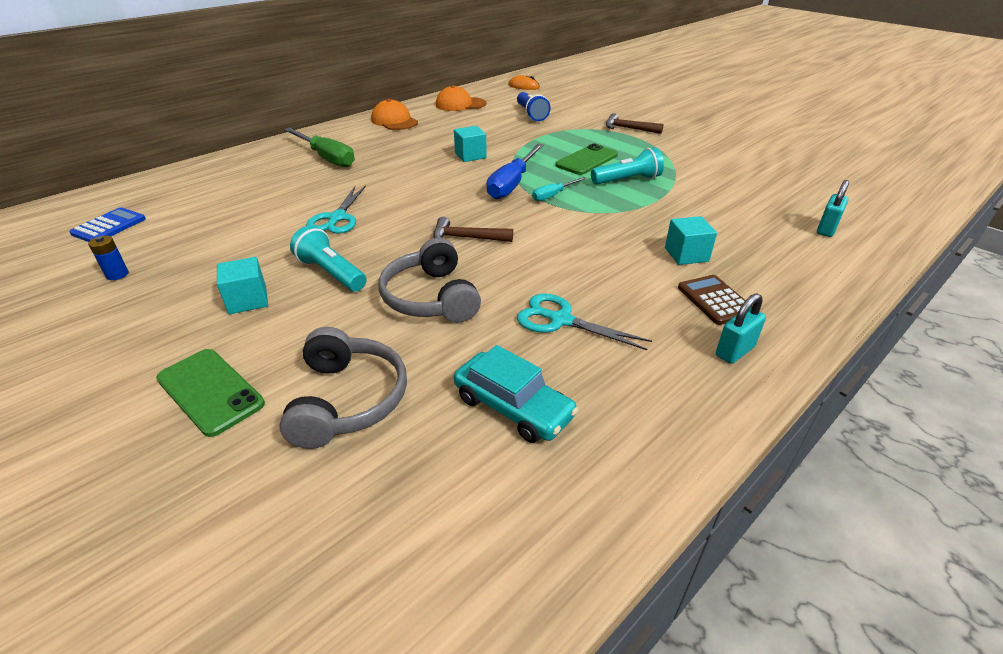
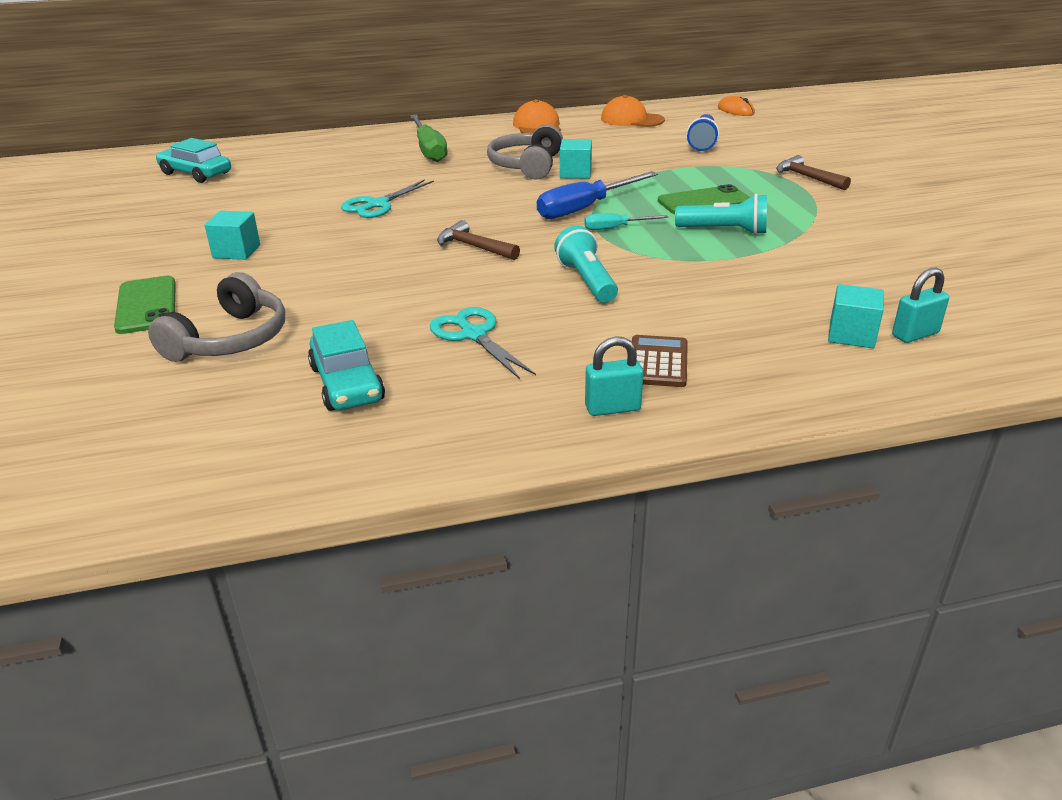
camera: 30 degrees right, 5 degrees down
(109, 226) = (196, 173): blue calculator -> turquoise car
(117, 274) = (167, 210): blue battery -> none
(331, 273) = (321, 247): turquoise flashlight -> turquoise flashlight (587, 281)
(431, 297) = (381, 287): grey headphones -> grey headphones (527, 166)
(686, 254) = (687, 315): turquoise cube -> turquoise cube (851, 335)

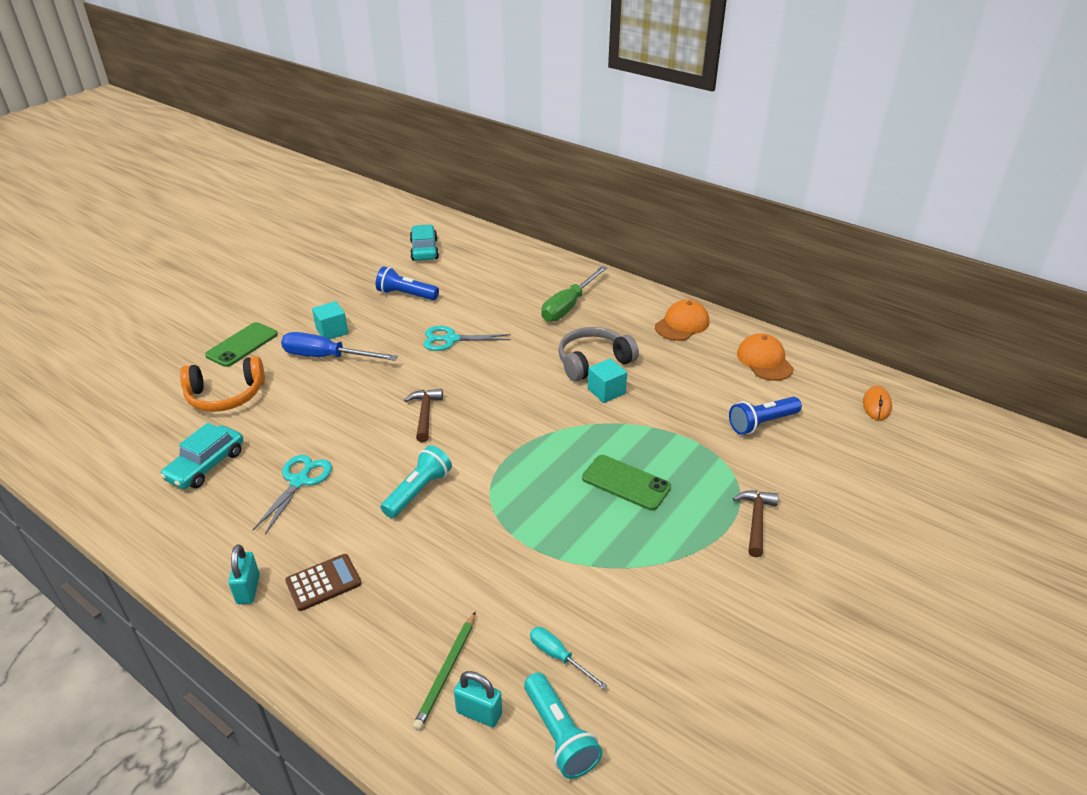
camera: 50 degrees right, 5 degrees up
(230, 339) = (226, 395): grey headphones -> orange headphones
(255, 202) = (406, 295): none -> blue flashlight
(585, 208) = (543, 429): blue screwdriver -> blue screwdriver (327, 357)
(612, 408) = (248, 589): turquoise padlock -> turquoise padlock turned 45 degrees clockwise
(615, 228) = (522, 461): turquoise screwdriver -> turquoise screwdriver (558, 656)
(724, 231) = (577, 520): turquoise flashlight -> turquoise flashlight (559, 735)
(851, 335) = (446, 672): turquoise cube -> green pencil

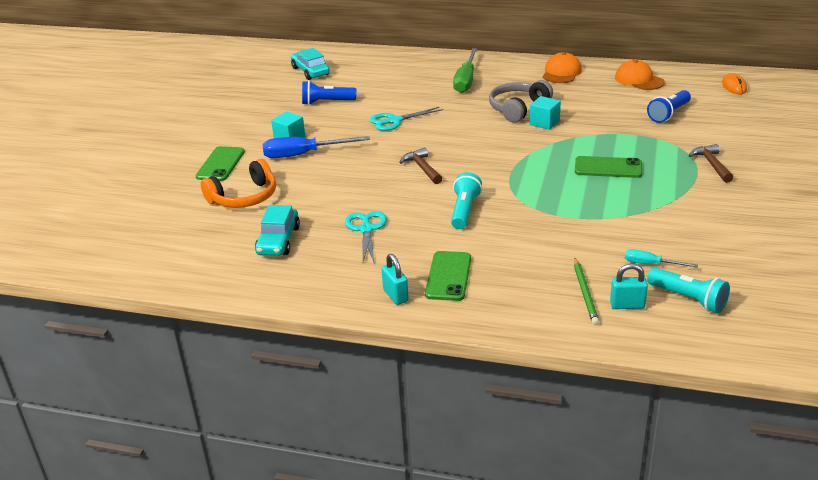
camera: 20 degrees left, 5 degrees down
(323, 582) = (448, 276): brown calculator -> green phone

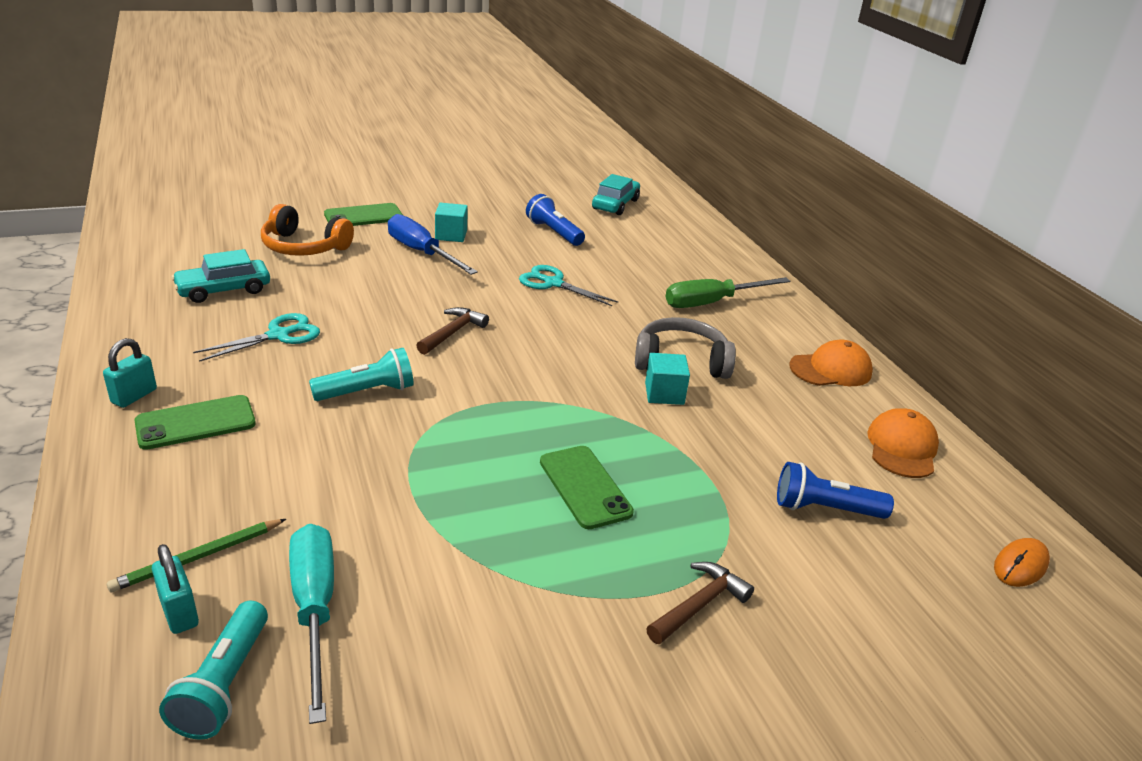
camera: 50 degrees right, 0 degrees up
(651, 264) = (315, 609): turquoise screwdriver -> turquoise screwdriver, size x1.86

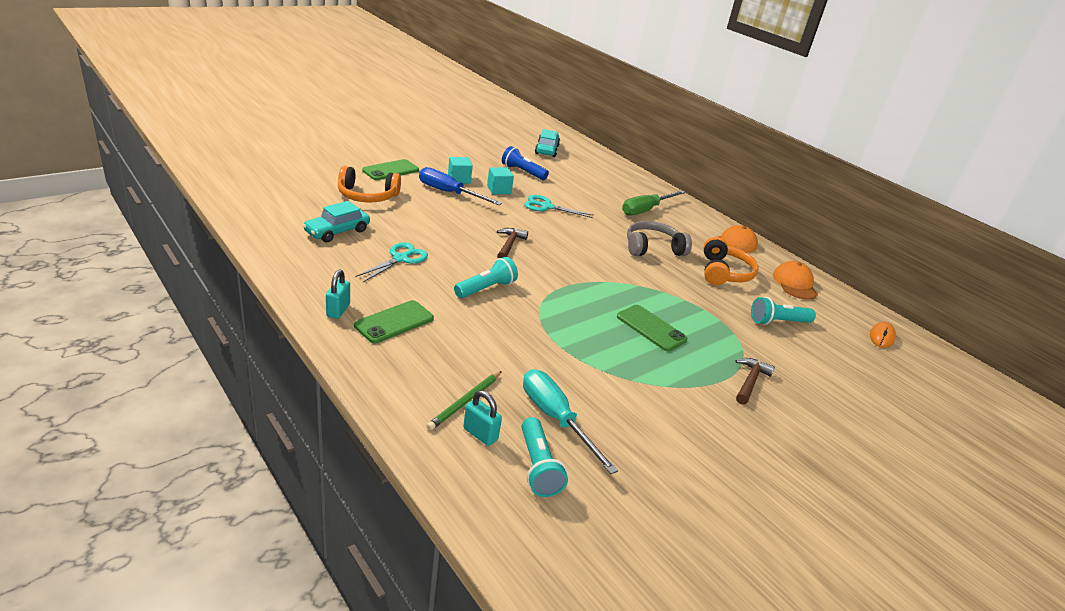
camera: 20 degrees left, 0 degrees up
(664, 393) = (656, 268): turquoise cube -> turquoise cube (499, 190)
(780, 413) = (724, 273): none -> orange headphones
(825, 509) = (778, 322): blue flashlight -> turquoise flashlight

